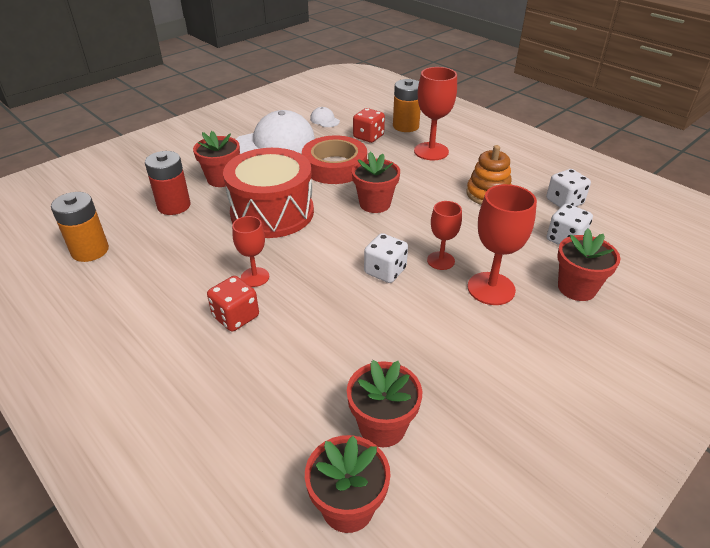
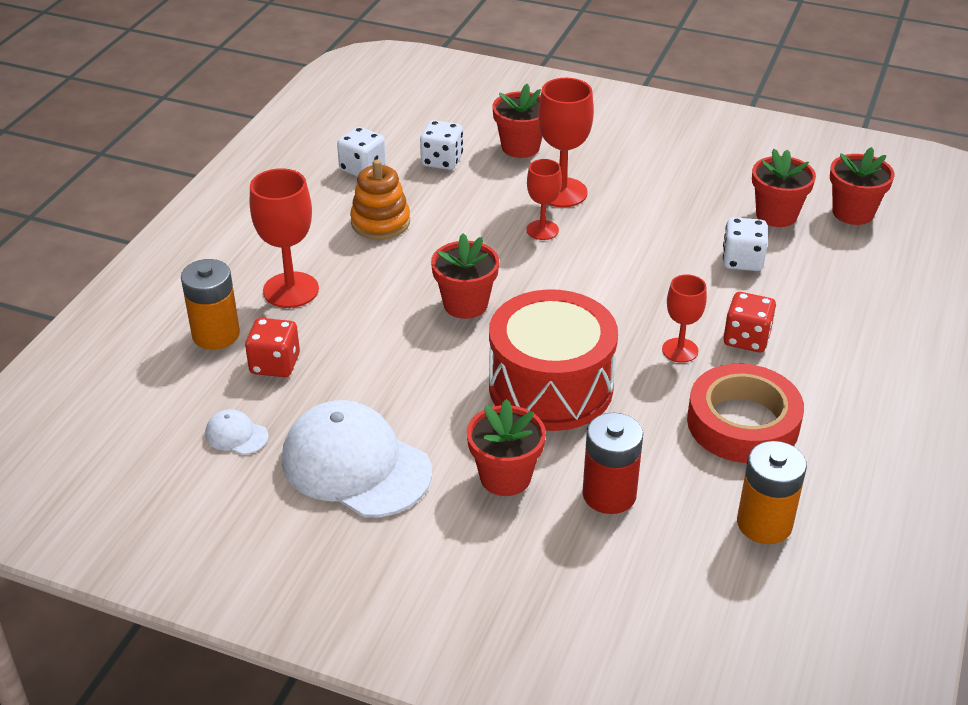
camera: 115 degrees left, 0 degrees up
(324, 120) = (236, 435): white cap -> white cap turned 90 degrees clockwise
(334, 166) = (392, 370): red tape -> red tape (742, 423)
(385, 271) = (590, 262): white dice -> white dice (742, 260)

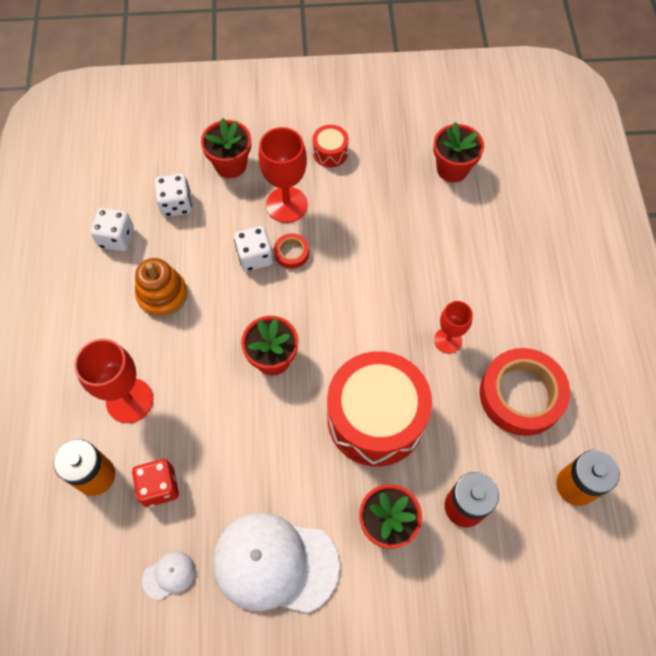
camera: 25 degrees left, 25 degrees up
(236, 435) = (169, 575): white cap -> white cap turned 150 degrees clockwise
(542, 230) = (291, 253): red goblet -> red tape
(638, 166) = (330, 152): none -> red drum
(742, 260) = (449, 228): white dice -> white dice (255, 257)
(746, 339) = (487, 309): red dice -> none
(853, 213) = (503, 145): red flower pot -> none

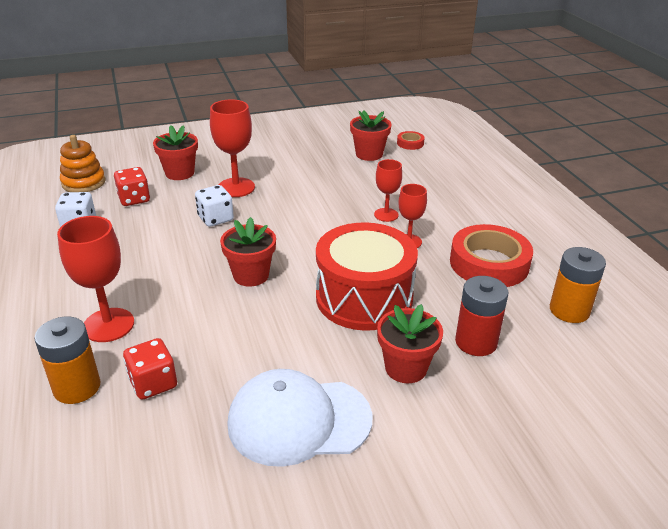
camera: 15 degrees left, 30 degrees down
(162, 294) = (131, 252): orange stacking toy -> orange stacking toy (83, 183)
(169, 575) = (179, 454): white cap -> none
(176, 204) = (134, 199): white dice -> red dice
(291, 253) = (249, 212): red tape -> red tape (410, 143)
(330, 152) = (265, 158): red drum -> none
(437, 289) = (386, 215): none -> red goblet

